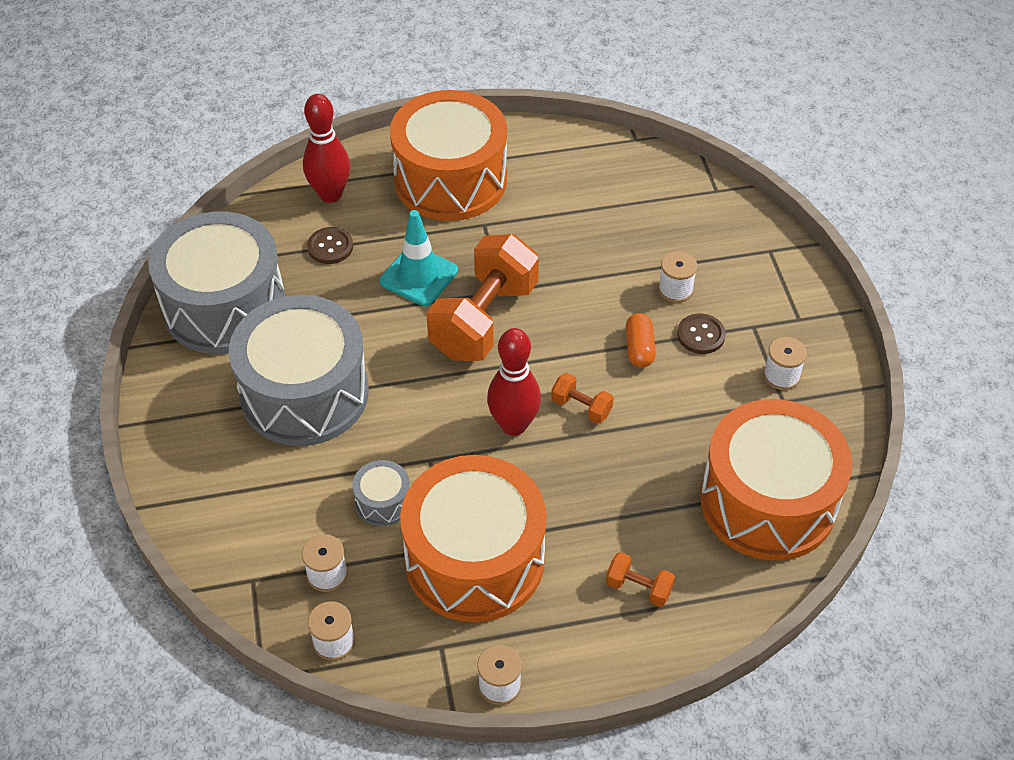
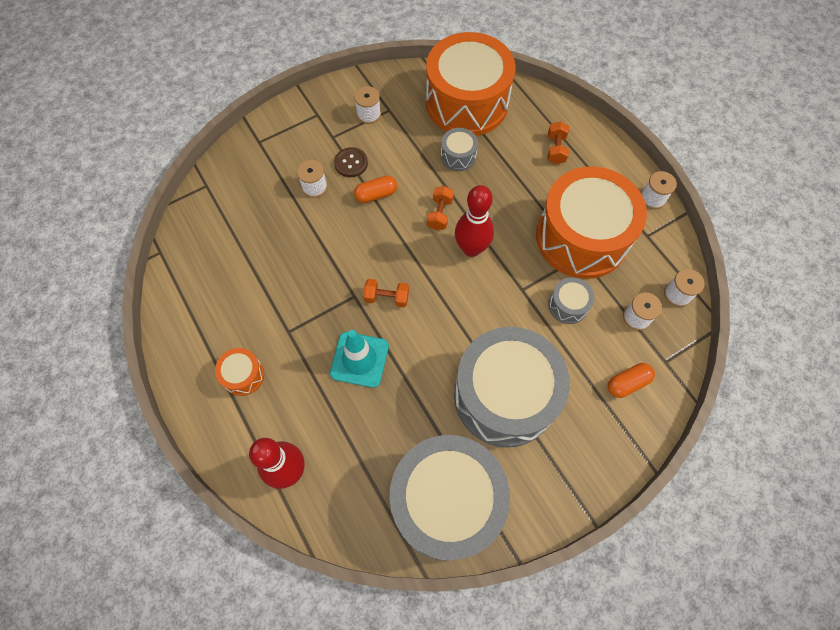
camera: 110 degrees left, 15 degrees up
(250, 524) = (627, 383): none -> orange capsule
(330, 247) = (351, 442): brown button -> none
(450, 180) = (243, 375): orange drum -> orange drum, size x0.41
(484, 320) = (387, 298): orange dumbbell -> orange dumbbell, size x0.43
(670, 458) = (458, 156): none -> grey drum

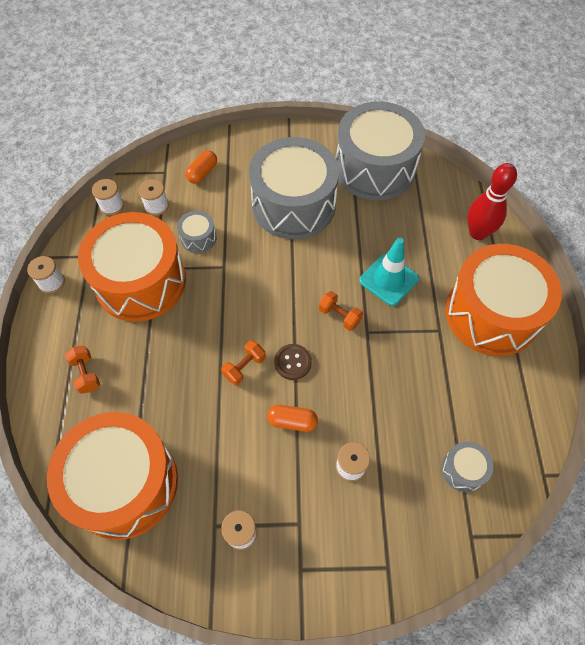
camera: 150 degrees left, 5 degrees down
(243, 375) = (491, 314): orange drum -> orange drum, size x2.42
(351, 163) = (297, 474): brown button -> brown button (292, 362)
(458, 156) = (183, 420): grey drum -> grey drum (463, 470)
(471, 248) = (239, 320): red bowling pin -> none
(556, 149) = (86, 374): orange dumbbell -> orange dumbbell turned 60 degrees counterclockwise
(627, 383) = (202, 173): orange capsule -> orange capsule turned 60 degrees counterclockwise

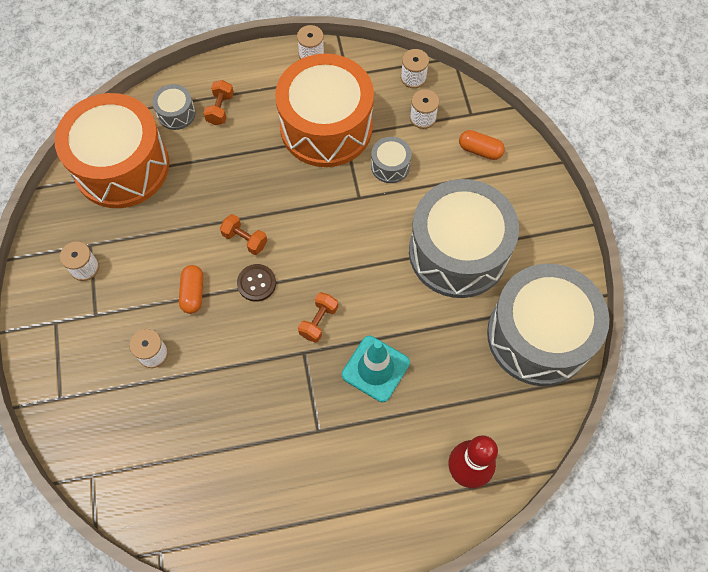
camera: 80 degrees right, 5 degrees up
(86, 374) = (220, 109): orange dumbbell -> orange dumbbell turned 45 degrees counterclockwise
(463, 470) = (158, 465): grey drum -> grey drum (176, 113)
(491, 314) = (350, 491): orange drum -> none

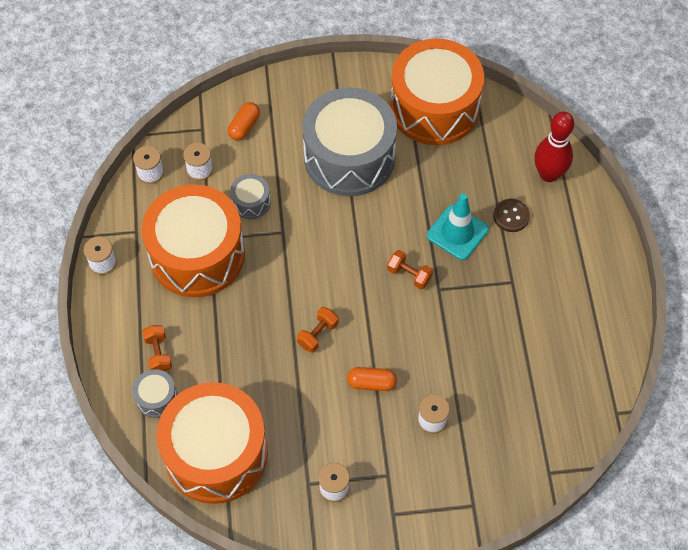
camera: 85 degrees left, 5 degrees down
(220, 109) = (158, 354): orange dumbbell -> orange dumbbell turned 60 degrees clockwise
(256, 283) = (366, 326): brown button -> brown button (511, 216)
(538, 335) = (434, 107): grey drum -> orange drum

